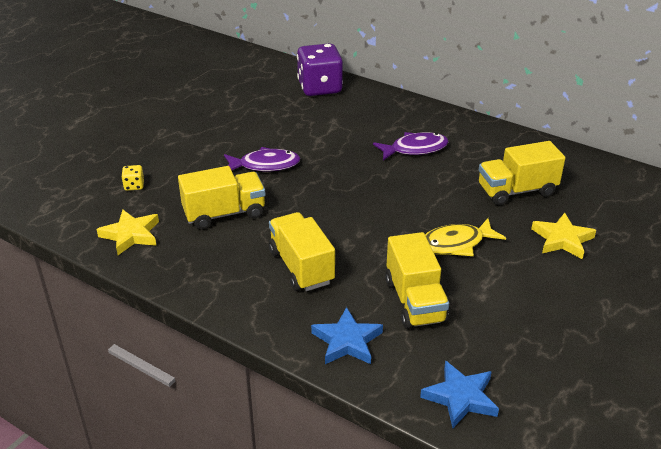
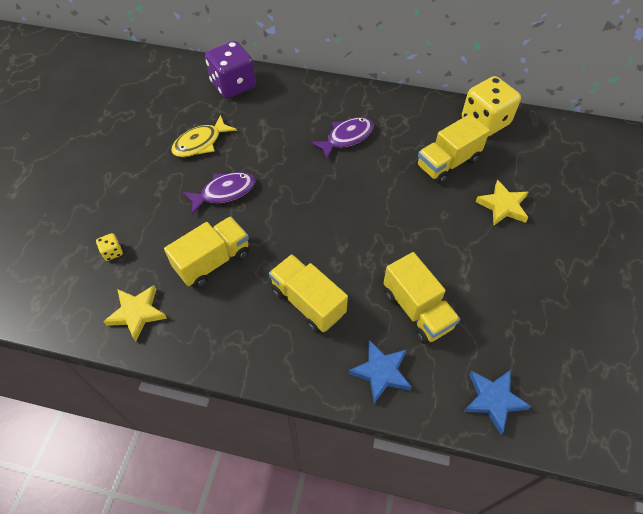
camera: 20 degrees left, 20 degrees up
(456, 244) = (423, 236): yellow fish -> yellow fish (200, 143)
(579, 166) = (485, 122): none -> yellow dice

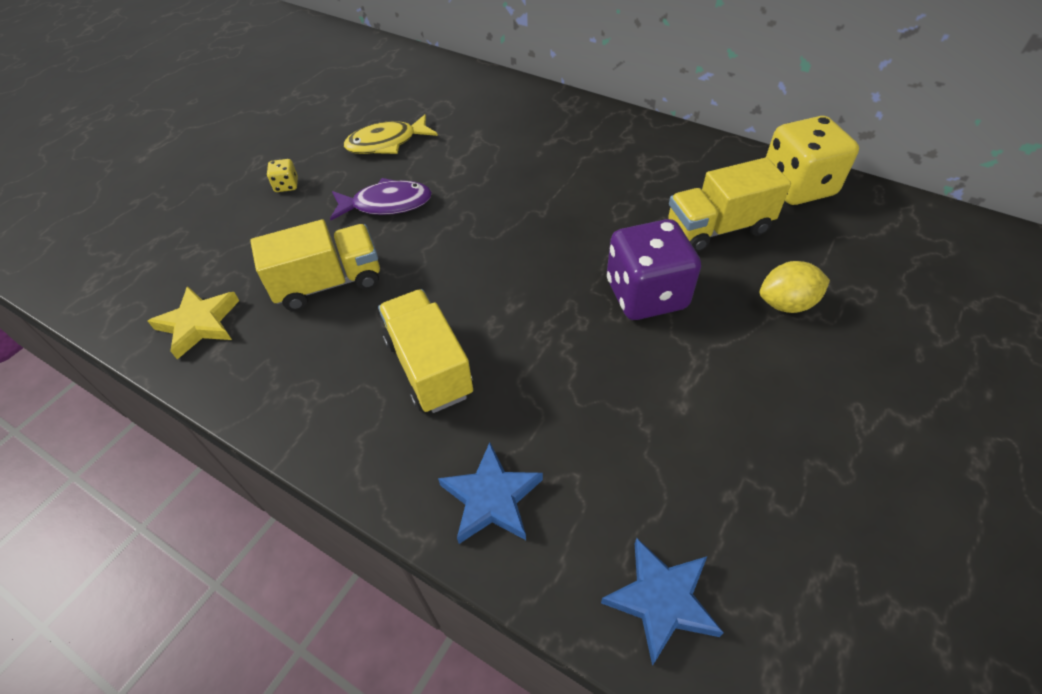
camera: 20 degrees right, 5 degrees down
(112, 252) = (212, 244): yellow dice -> yellow dice (286, 185)
(233, 85) = (460, 87): purple dice -> purple dice (646, 295)
(346, 138) = (581, 170): purple fish -> none
(417, 310) = (588, 420): yellow truck -> none
(503, 206) = (786, 304): yellow star -> yellow lemon

